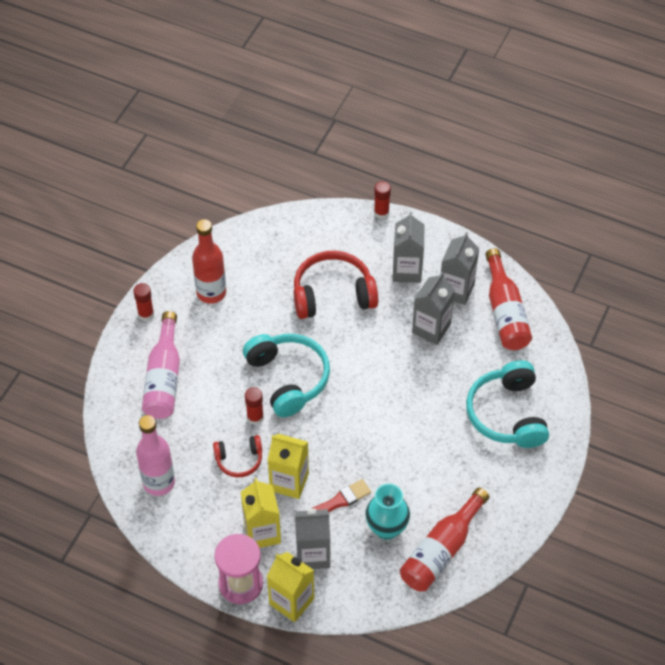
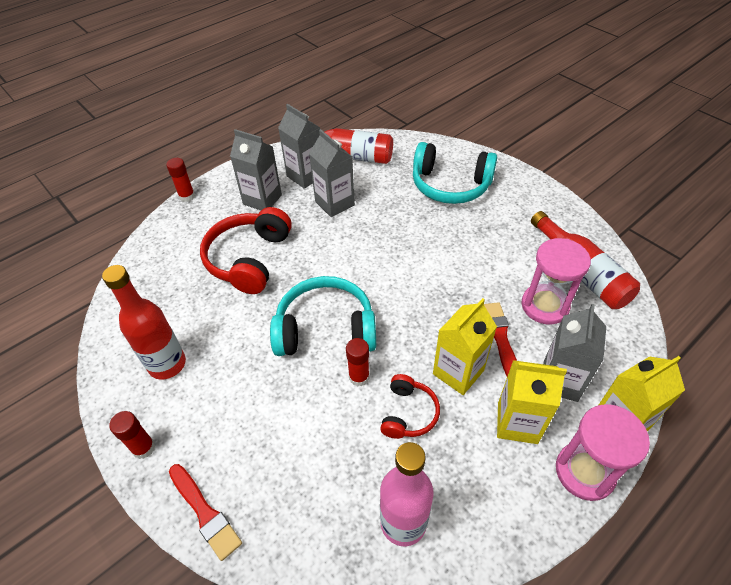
camera: 65 degrees left, 5 degrees down
(120, 370) = (205, 513): none -> red brush
(164, 378) = (250, 459): pink bottle -> none
(386, 528) = (544, 306): turquoise vase -> pink hourglass

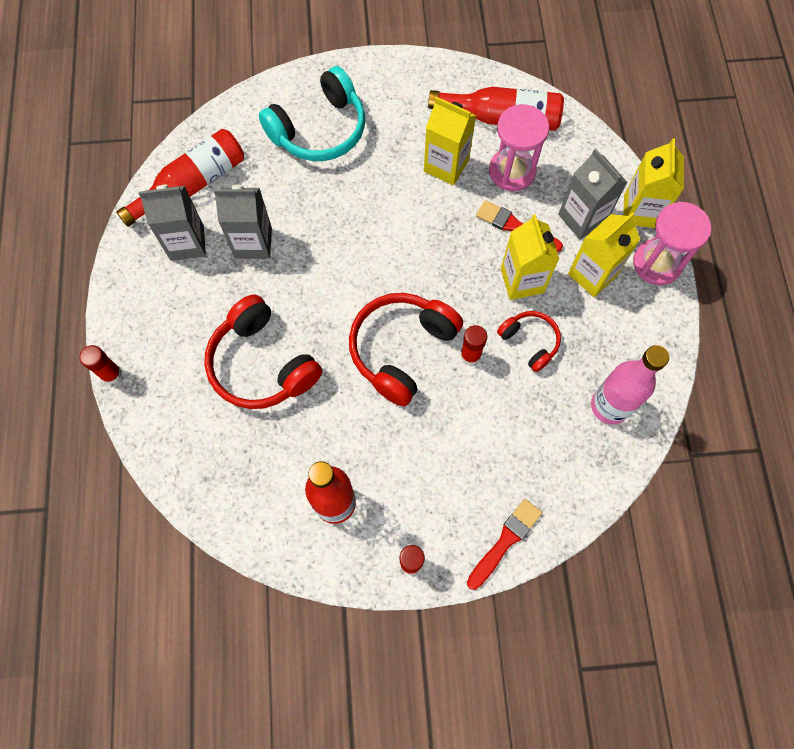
camera: 55 degrees left, 20 degrees up
(205, 513) = (505, 541): red brush -> red brush turned 45 degrees counterclockwise
(262, 199) = (186, 304): grey carton -> none
(325, 329) = (402, 350): turquoise headphones -> red headphones
(502, 264) = (446, 166): none -> yellow carton

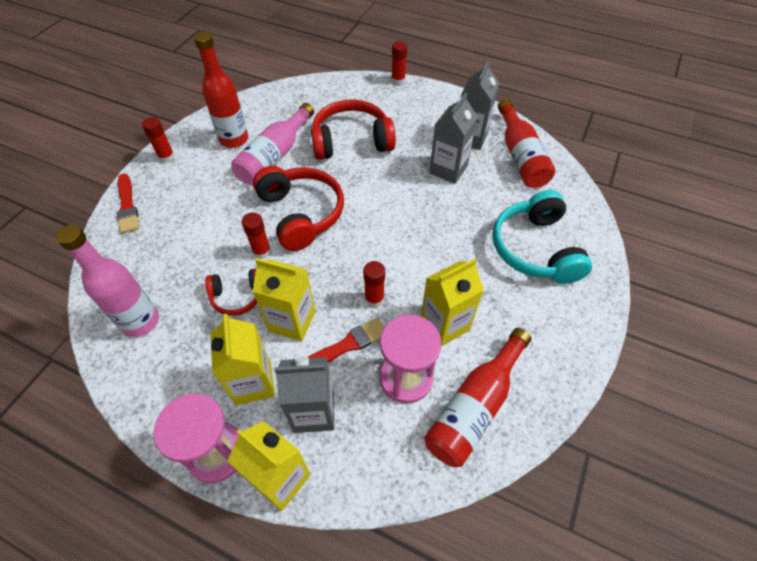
camera: 120 degrees right, 15 degrees down
(335, 434) = (275, 156): none -> pink bottle
(457, 229) = (374, 299): none -> red glue stick

